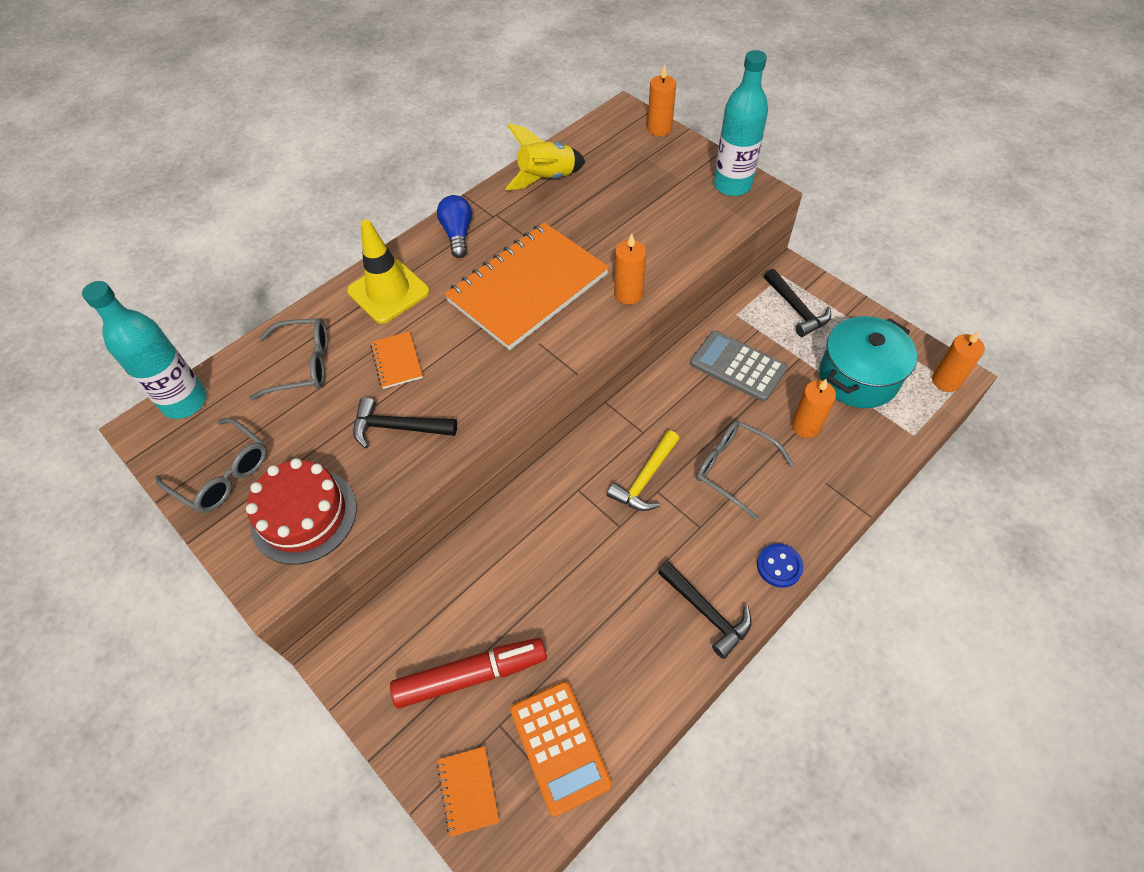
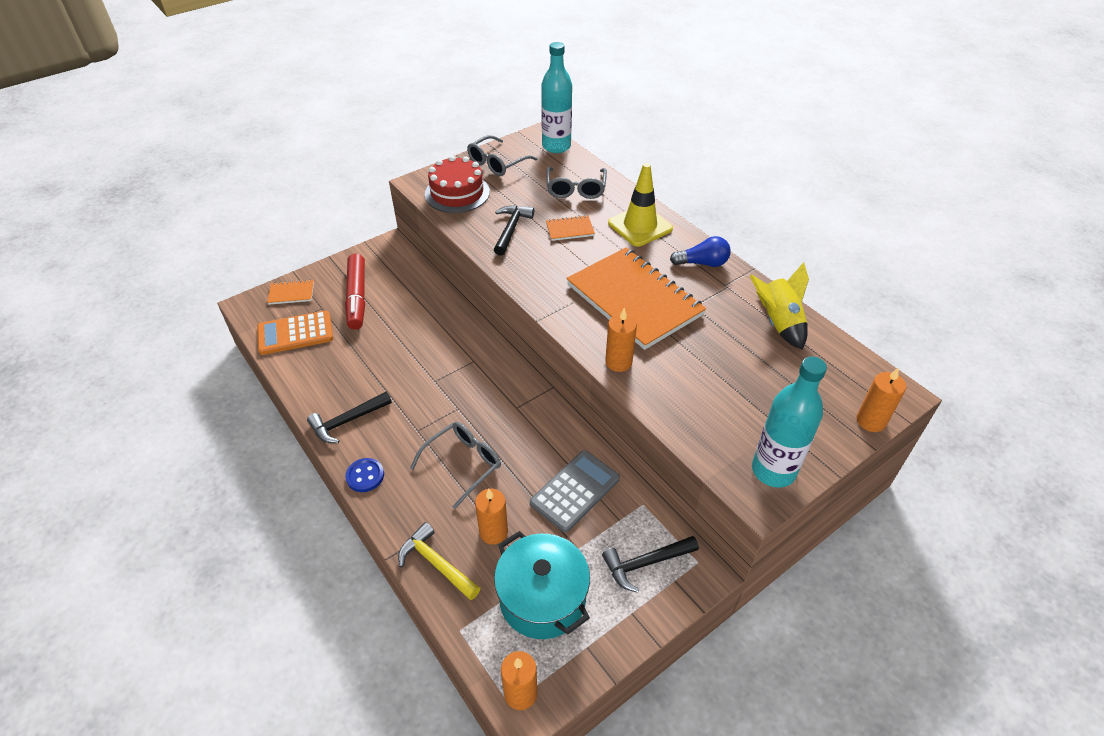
camera: 95 degrees right, 10 degrees down
(645, 478) = (471, 402): yellow hammer -> yellow hammer (437, 563)

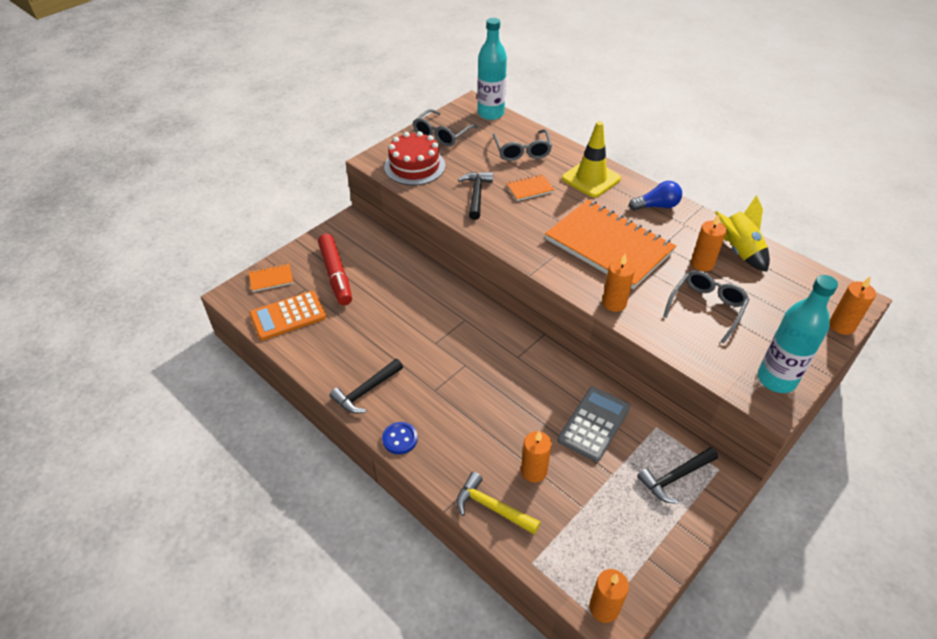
camera: 10 degrees left, 0 degrees up
(463, 464) = (486, 415): grey glasses -> grey glasses (706, 308)
(542, 598) = (596, 522): turquoise pot -> none
(732, 332) = (702, 263): none -> orange candle

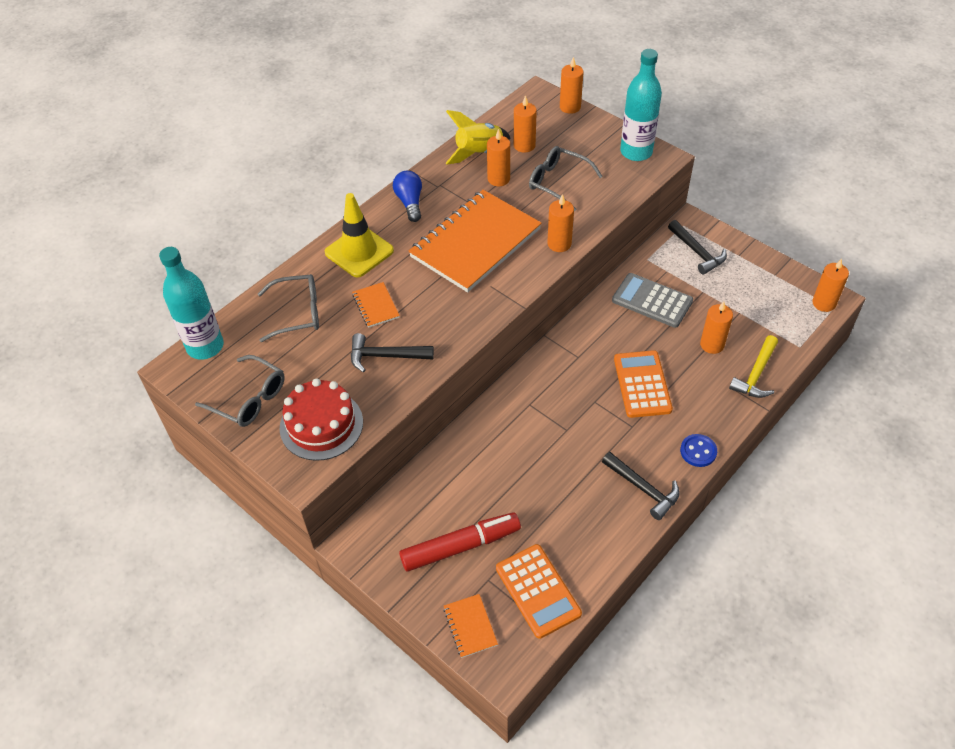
camera: 90 degrees left, 5 degrees up
(483, 403) = (642, 384): none -> orange calculator
(760, 284) = (524, 145): none -> orange candle

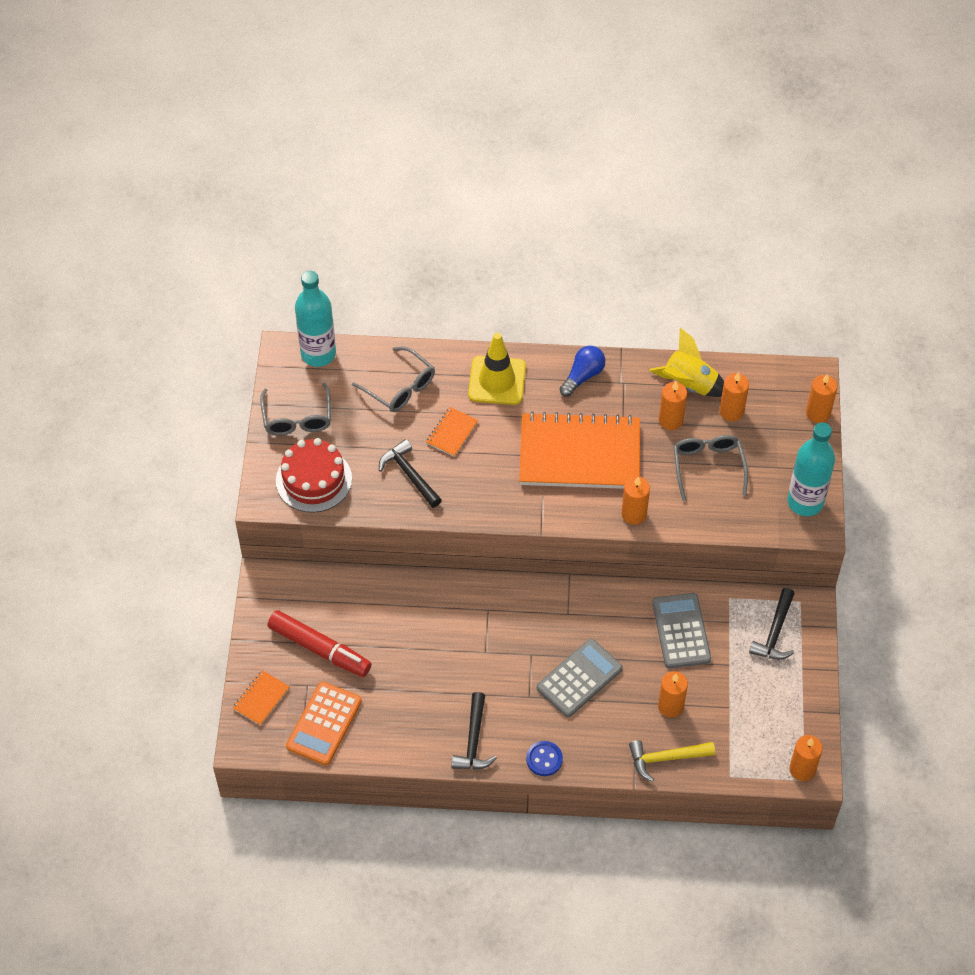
camera: 50 degrees right, 5 degrees up
(642, 384) = (579, 678): orange calculator -> grey calculator

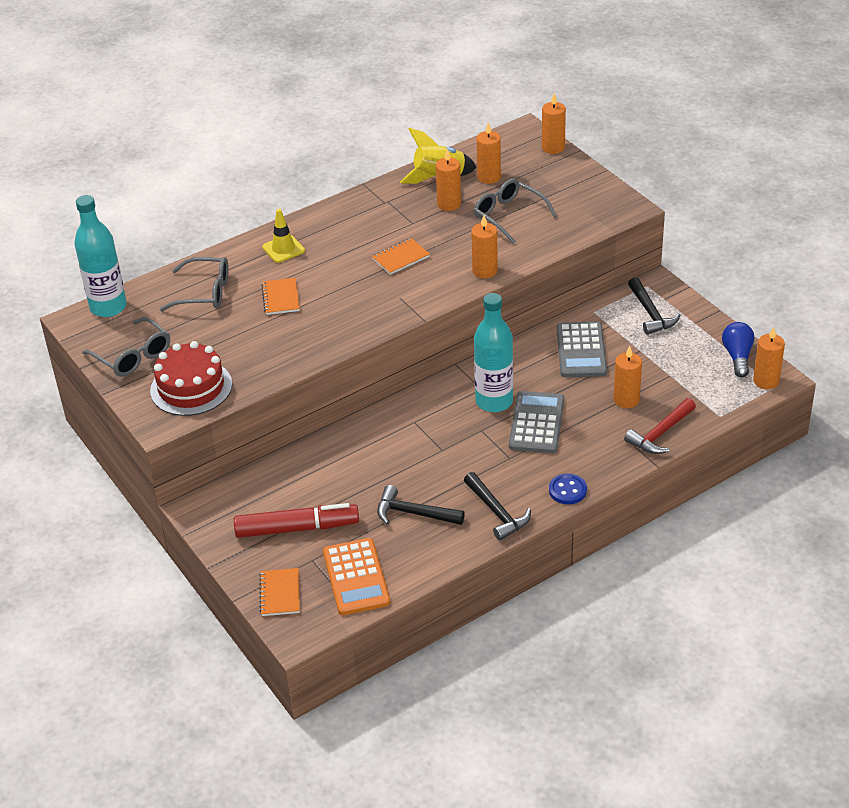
camera: 35 degrees left, 15 degrees down
(409, 474) = (273, 341): black hammer -> black hammer (414, 513)
(497, 381) = (283, 249): yellow traffic cone -> yellow traffic cone, size x0.63
(579, 454) = (400, 258): orange notebook -> orange notebook, size x0.41
(583, 376) = (351, 213): blue light bulb -> blue light bulb (737, 356)
(666, 758) = (660, 433): yellow hammer -> red hammer
(681, 631) = (581, 350): grey calculator -> grey calculator turned 135 degrees counterclockwise
(805, 502) = (603, 199): turquoise bottle -> turquoise bottle (494, 401)

